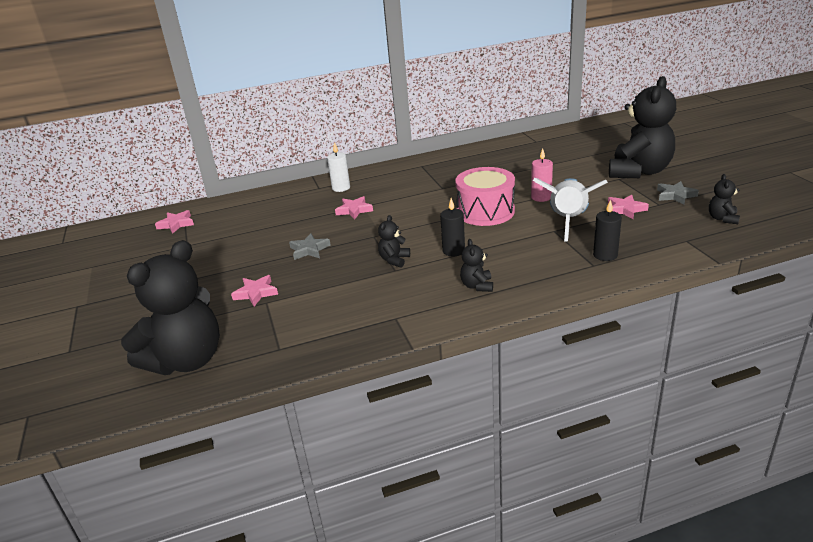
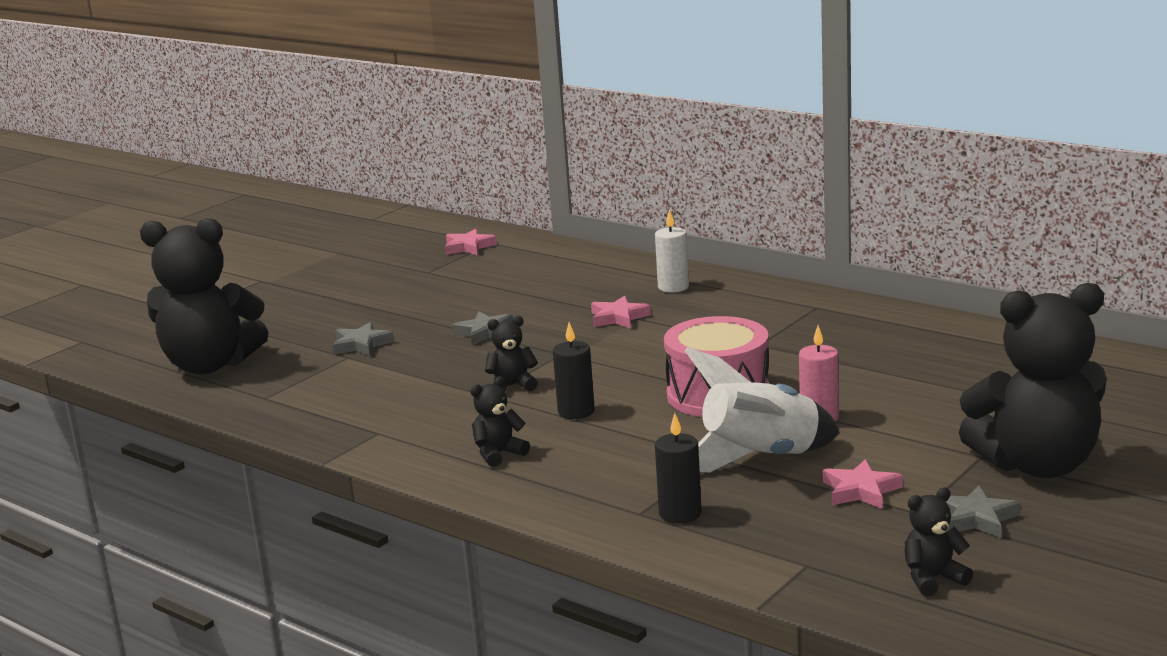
camera: 55 degrees right, 10 degrees down
(256, 293) = (361, 344): pink star -> grey star

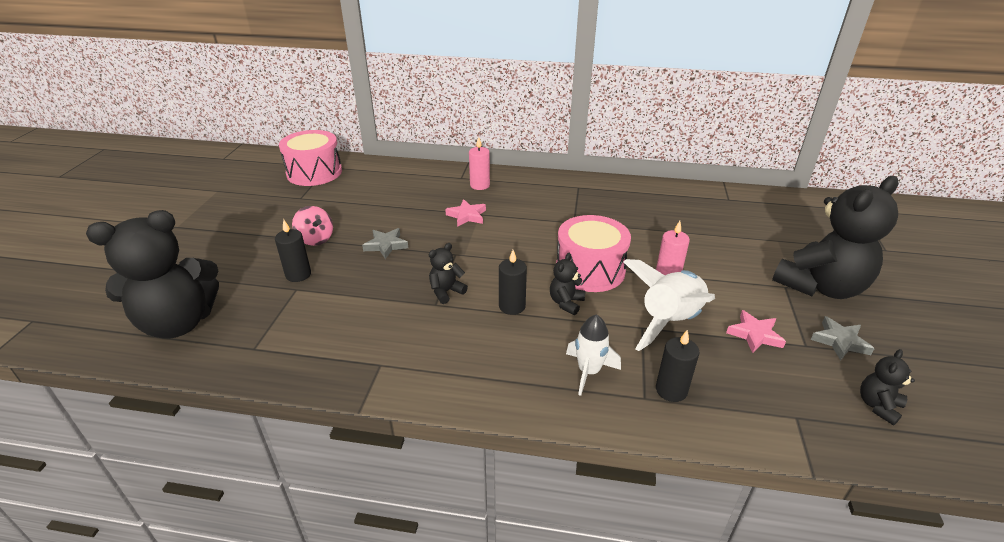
camera: 30 degrees left, 15 degrees up
(361, 344) = (298, 275): grey star -> black candle
(409, 315) = (315, 239): none -> pink spinning top
(469, 247) = (314, 172): pink star -> pink drum
(498, 454) = (493, 364): black teddy bear -> black teddy bear (566, 303)
(600, 481) = (588, 372): none -> white rocket
(673, 287) = (480, 185): white candle -> pink candle

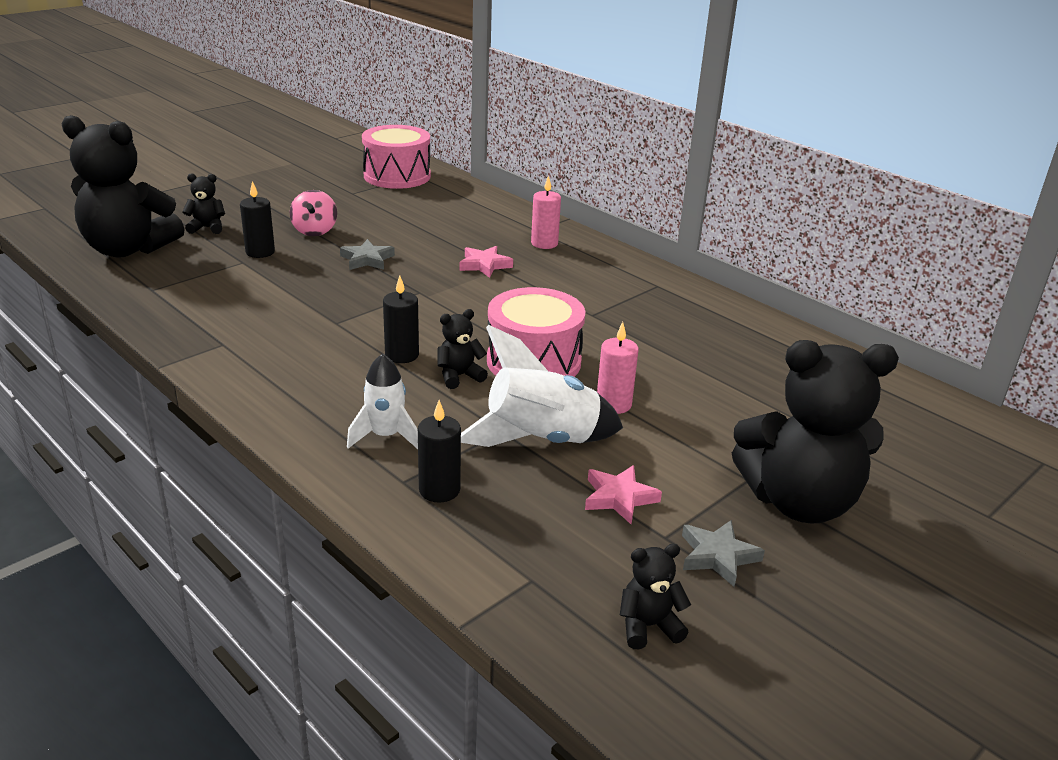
camera: 35 degrees right, 5 degrees down
(446, 292) = (361, 317): black teddy bear -> black teddy bear (207, 228)

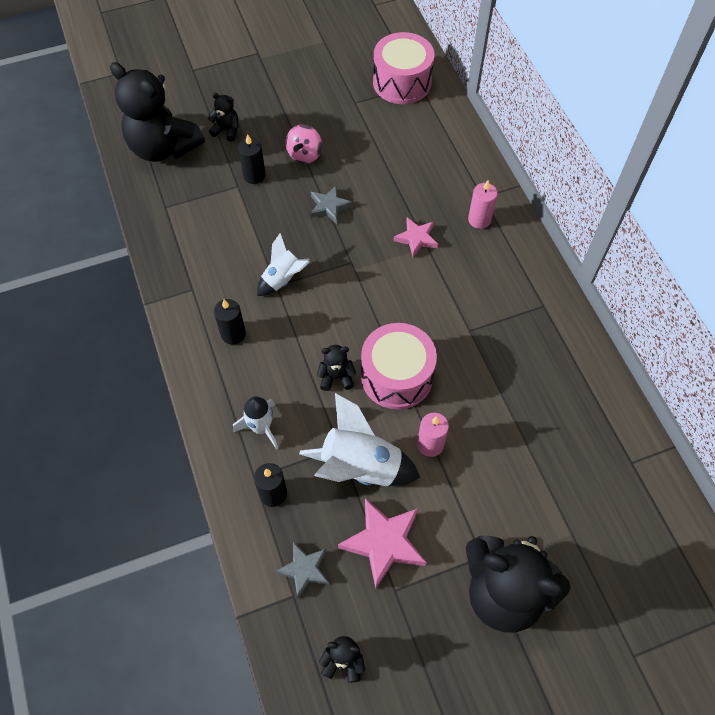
camera: 25 degrees right, 30 degrees up
(342, 317) = (283, 279): none -> white rocket
(402, 355) = (307, 339): black candle -> black candle (233, 334)
(619, 497) = (384, 543): pink star -> pink star, size x1.63
(718, 556) = (419, 620): grey star -> grey star (304, 570)

